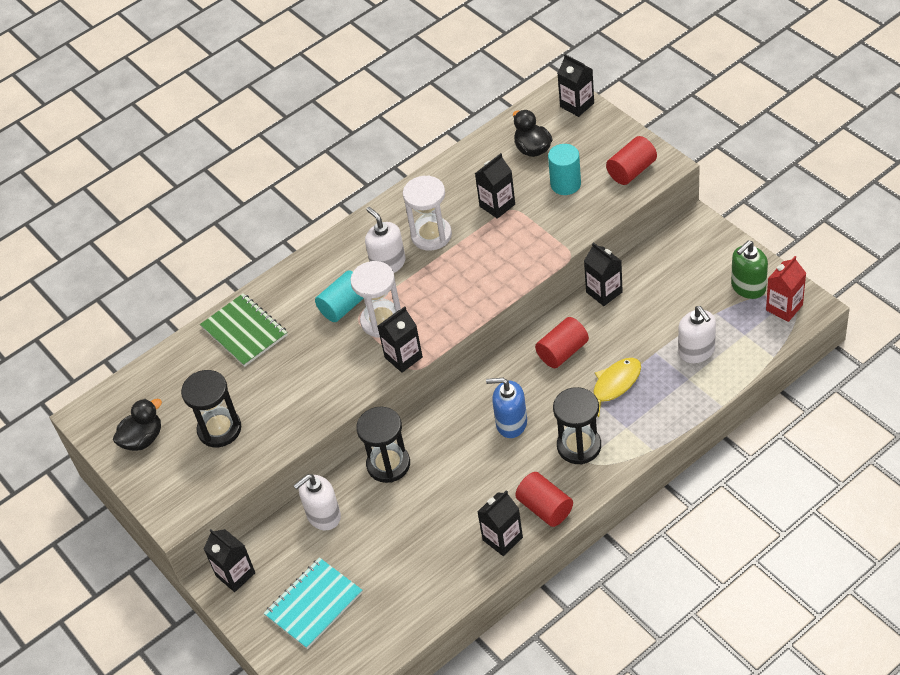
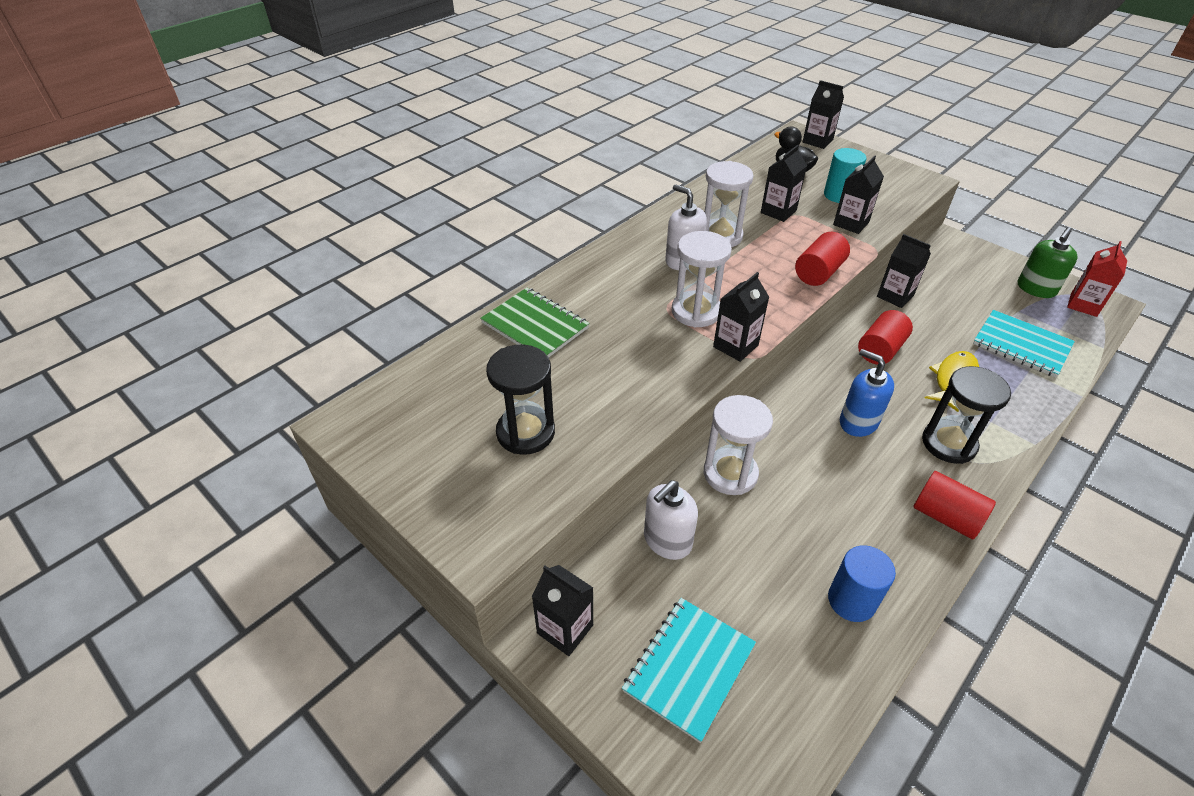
camera: 15 degrees left, 5 degrees down
(143, 439) = (422, 448): black duck -> none
(344, 306) = (647, 299): turquoise cylinder -> none
(388, 464) = (730, 473): black hourglass -> white hourglass
(444, 566) = (851, 600): none -> blue cylinder
(502, 539) = (911, 558): black carton -> black carton (851, 223)
(511, 423) = (858, 422): blue soap dispenser -> blue soap dispenser turned 45 degrees clockwise
(631, 171) = (898, 185): red cylinder -> red cylinder (818, 273)
(696, 351) = (1021, 345): white soap dispenser -> turquoise notebook

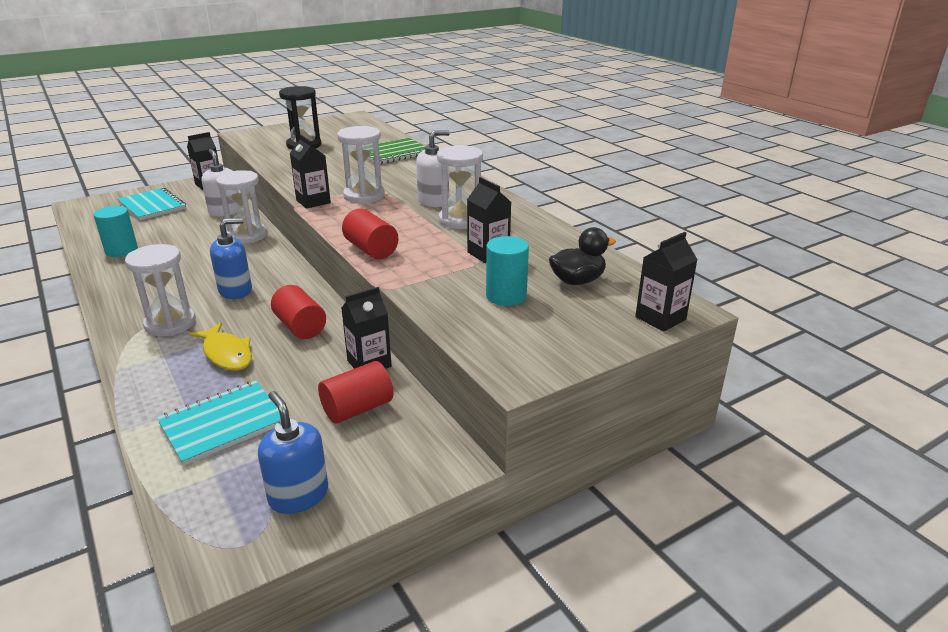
camera: 105 degrees right, 15 degrees down
(851, 223) = (442, 287): black carton -> none
(851, 600) = (121, 251): blue cylinder -> turquoise cylinder
(945, 517) = (121, 299): red cylinder -> red cylinder (357, 408)
(948, 443) = (170, 324): black hourglass -> white hourglass
(1036, 289) = (298, 495): green soap dispenser -> blue soap dispenser
(1083, 305) = (231, 530): red carton -> none

